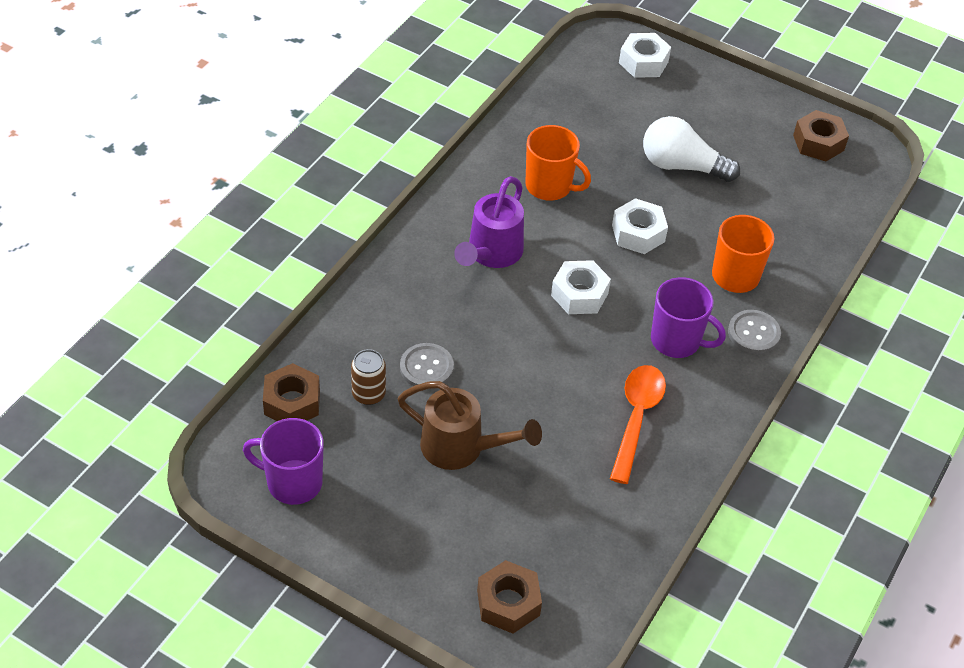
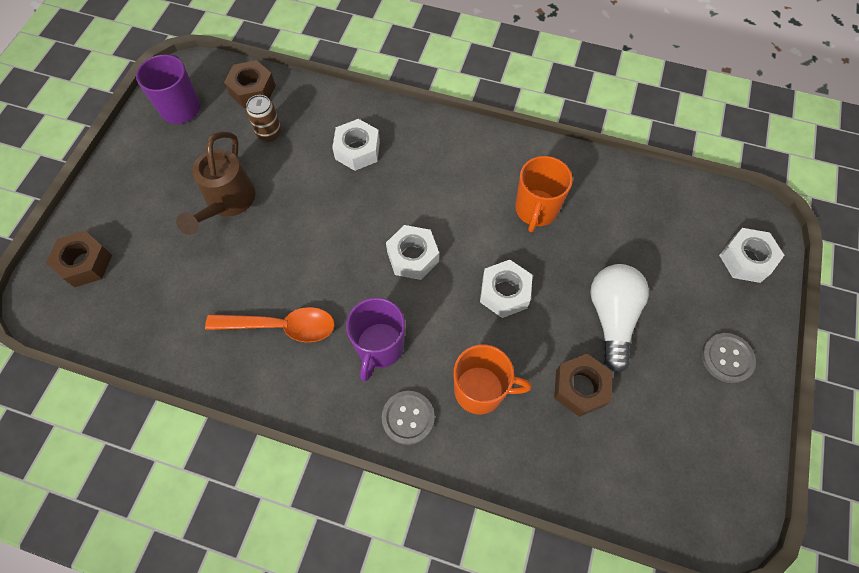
camera: 80 degrees right, 15 degrees up
(424, 314) = (357, 150): none -> white nut
(426, 367) = (303, 163): grey button -> grey button (727, 358)
(491, 254) = (438, 182): purple watering can -> none
(818, 143) = (713, 456): brown nut -> brown nut (580, 387)

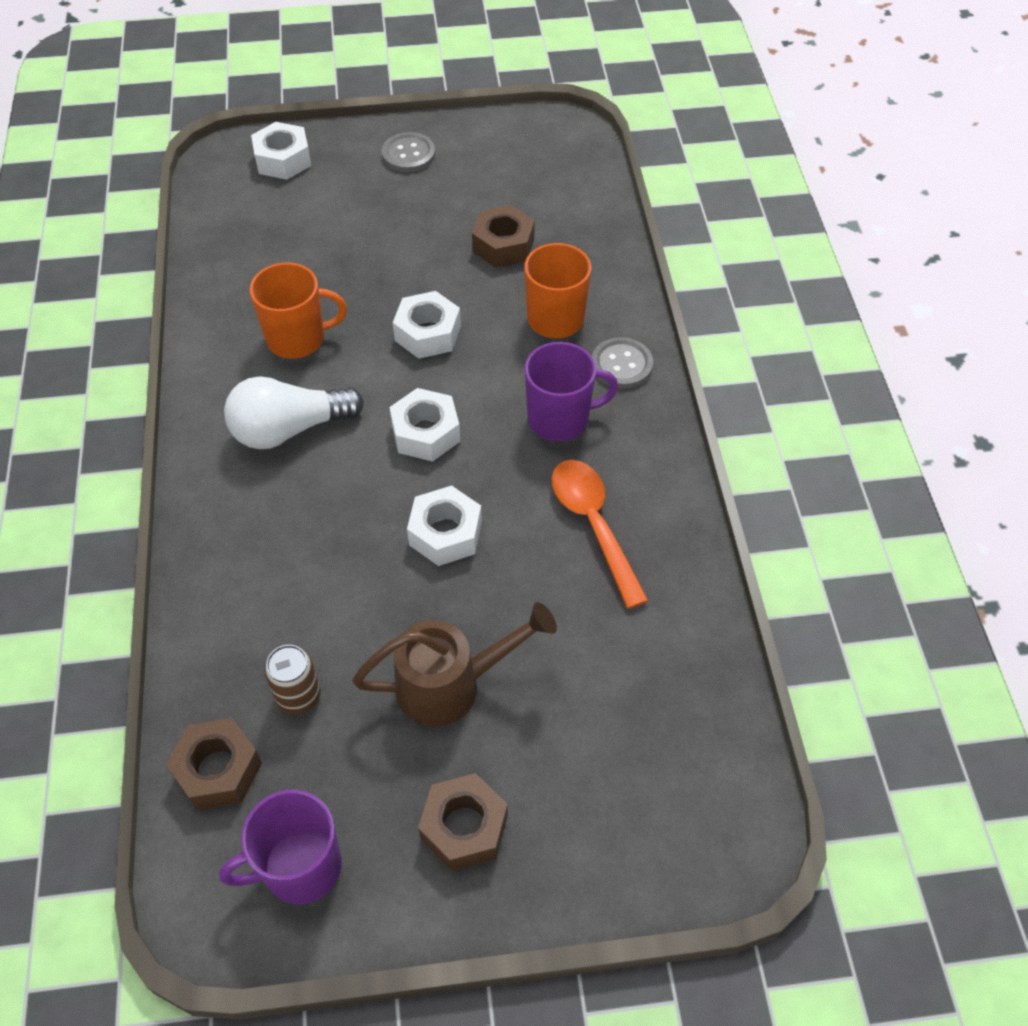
camera: 115 degrees left, 10 degrees down
(85, 263) = (649, 824): brown nut -> brown nut (464, 827)
(357, 150) = (283, 562): white nut -> white nut (445, 533)
(612, 318) = (410, 241): white light bulb -> white light bulb (289, 429)

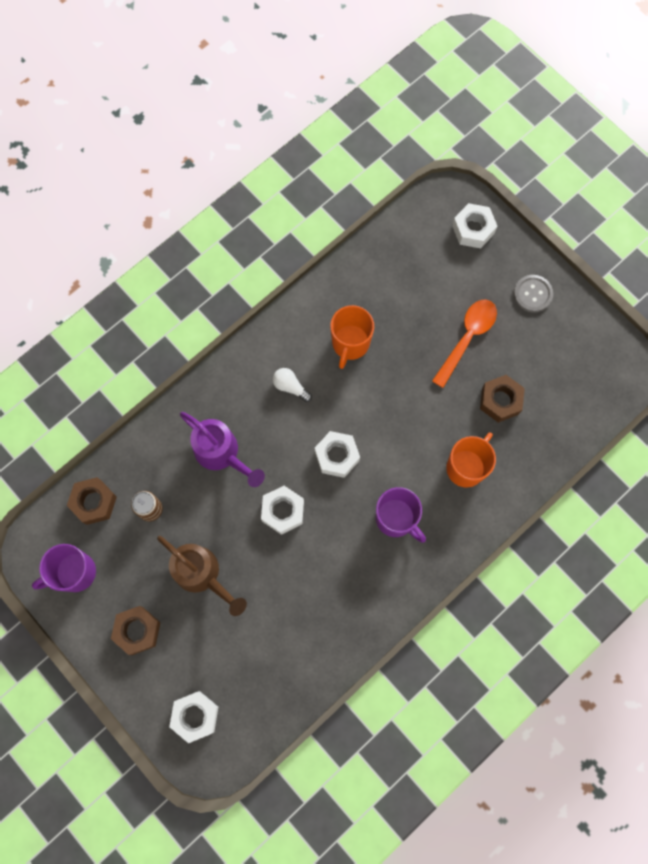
camera: 55 degrees right, 20 degrees up
(289, 429) = (290, 387): white light bulb -> white light bulb, size x0.53
(297, 339) = (350, 344): orange mug -> orange mug turned 60 degrees clockwise
(300, 867) = (75, 573): purple mug -> purple mug turned 60 degrees counterclockwise
(303, 558) = (221, 454): none -> purple watering can
(428, 333) = (404, 407): white nut -> white nut (195, 716)
(593, 525) = (339, 582): orange spoon -> orange spoon (467, 338)
(621, 365) = (458, 527): grey button -> none

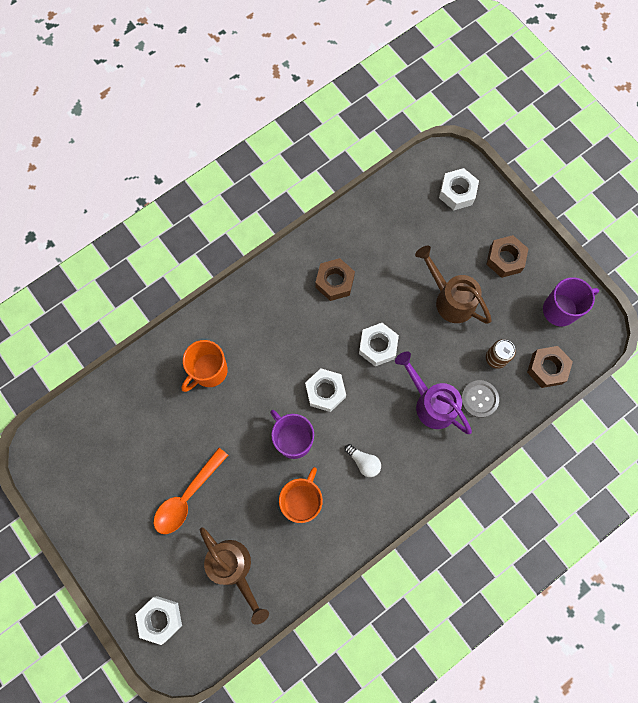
camera: 175 degrees left, 0 degrees up
(396, 519) = (278, 331): purple mug -> purple mug (293, 439)
(410, 277) = (234, 569): none -> brown watering can
(500, 401) = (166, 431): brown nut -> brown nut (334, 282)
(532, 294) = (113, 538): grey button -> grey button (479, 399)

